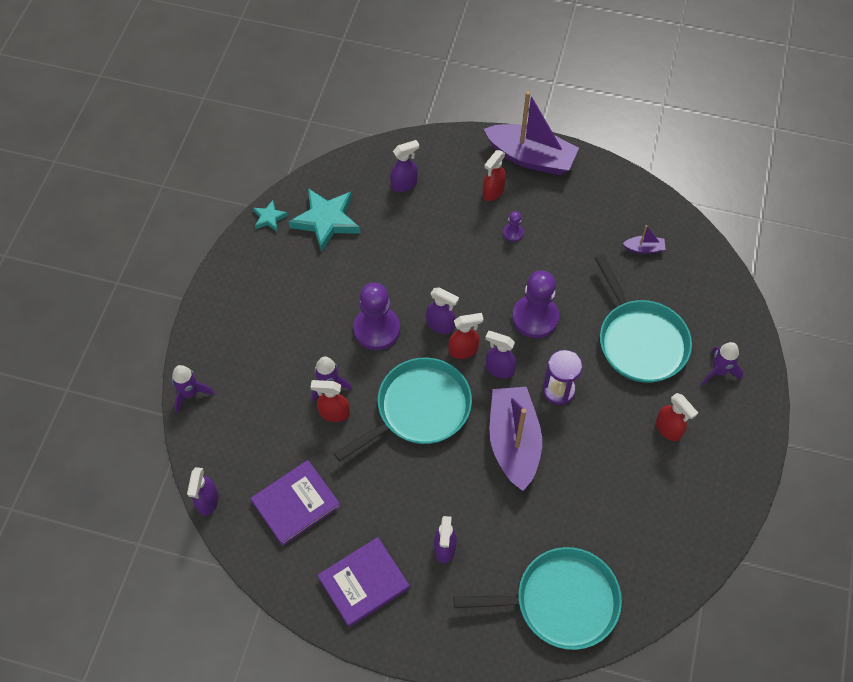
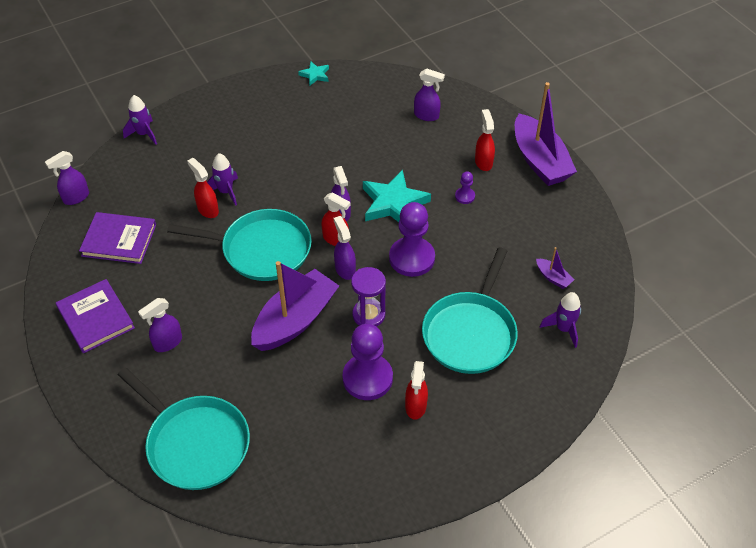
camera: 45 degrees right, 10 degrees down
(326, 221) = (347, 101): turquoise star -> turquoise star (393, 203)
(364, 583) = (96, 318): purple book -> purple book turned 45 degrees clockwise
(377, 329) = (297, 184): purple pawn -> purple pawn (367, 378)
(493, 192) = (483, 162): red spray bottle -> red spray bottle turned 90 degrees clockwise
(718, 371) = (506, 402): purple rocket -> purple rocket (563, 329)

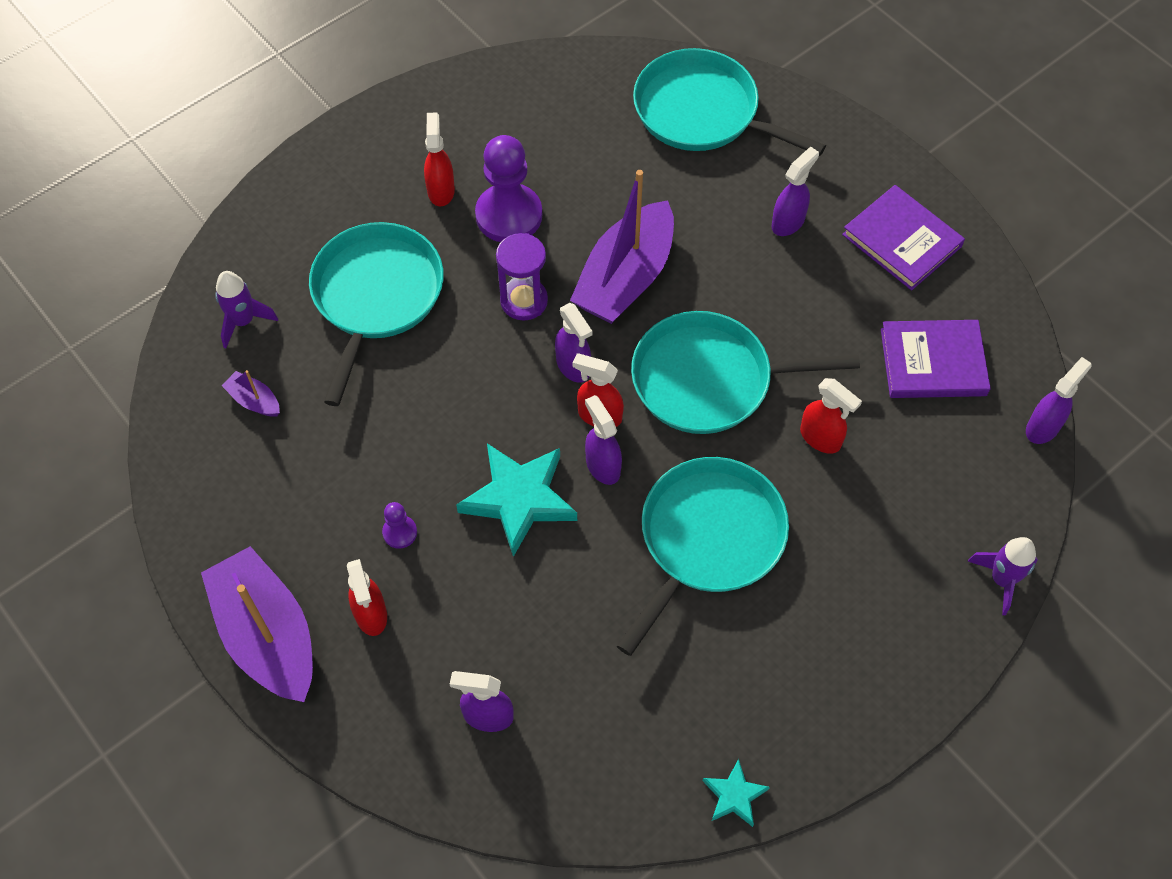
camera: 170 degrees right, 10 degrees up
(226, 192) = (805, 477): purple rocket -> none
(292, 171) = (708, 539): none -> turquoise pan
(412, 258) = (474, 400): purple pawn -> none

